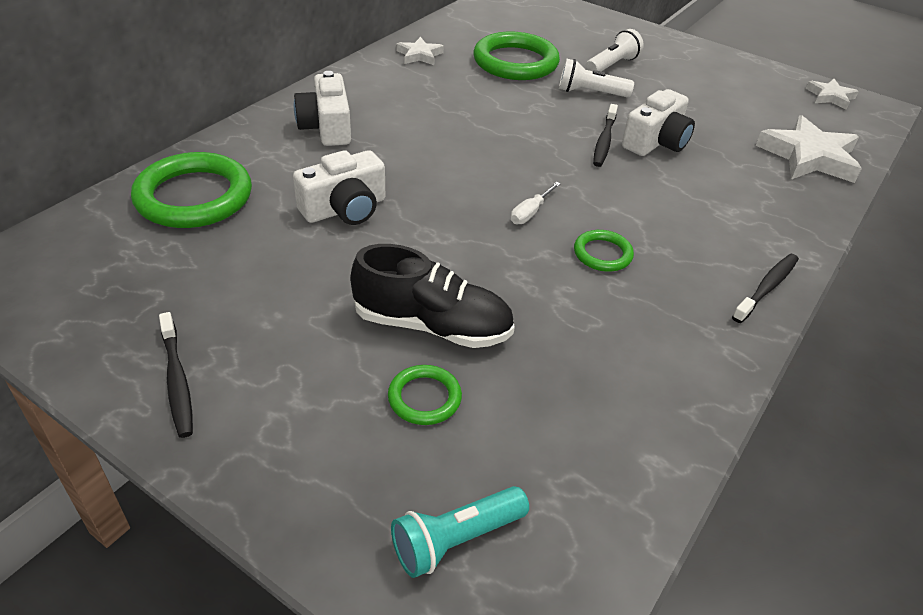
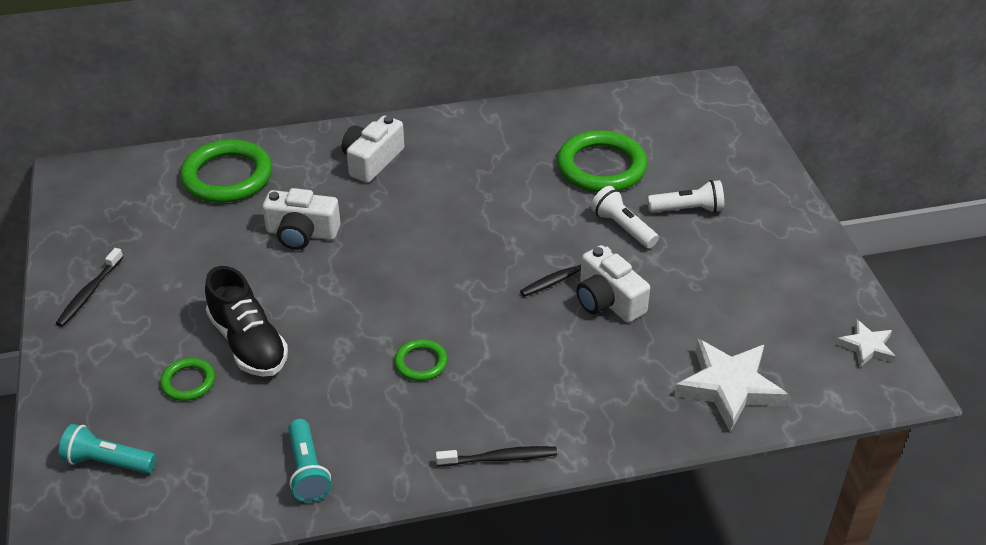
camera: 45 degrees right, 0 degrees up
(419, 55) = (528, 124): white star -> none
(530, 213) = (416, 304): white screwdriver -> none
(654, 399) = (307, 470): none -> turquoise flashlight
(656, 142) = (608, 300): white camera -> white camera turned 60 degrees clockwise

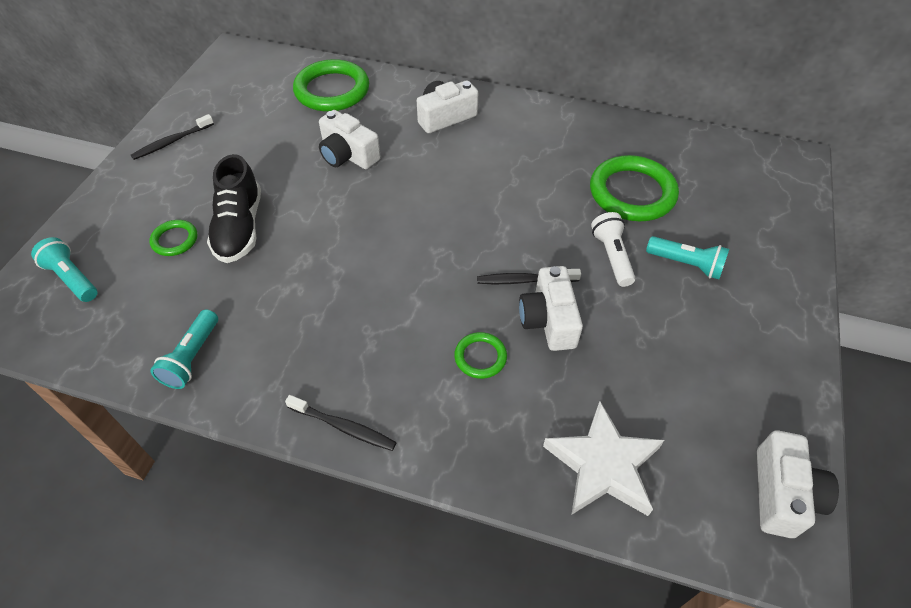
camera: 30 degrees right, 10 degrees up
(421, 363) = (349, 304): green ring -> green ring (480, 357)
(688, 209) = (686, 264): white flashlight -> turquoise flashlight
(866, 347) = (782, 494): white star -> white camera

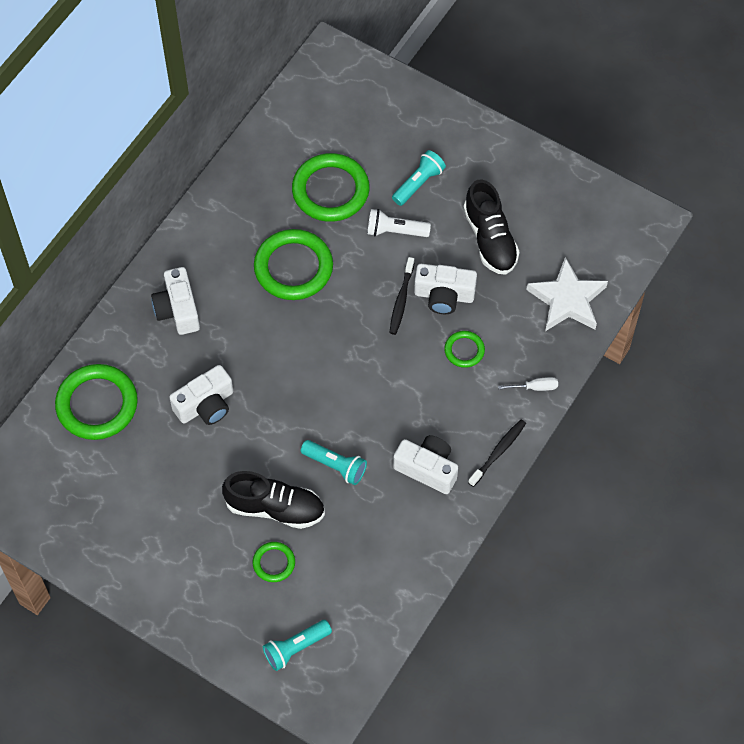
camera: 75 degrees left, 10 degrees up
(172, 142) = (130, 564): black toothbrush -> none
(192, 357) = (409, 552): turquoise flashlight -> turquoise flashlight (335, 466)
(452, 453) = (535, 387): none -> white screwdriver
(525, 184) = (293, 267): none -> green ring
(650, 352) = (490, 239): none -> black shoe
(782, 494) = (610, 208): white camera -> white camera (427, 469)

